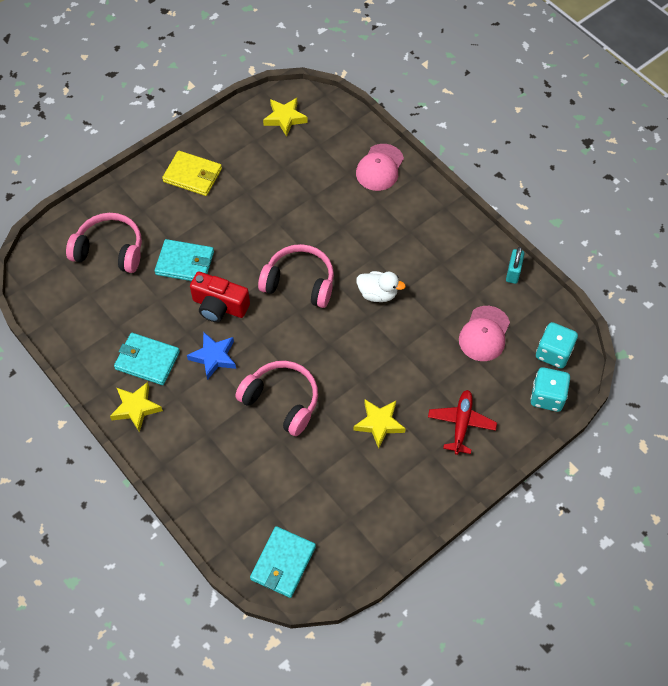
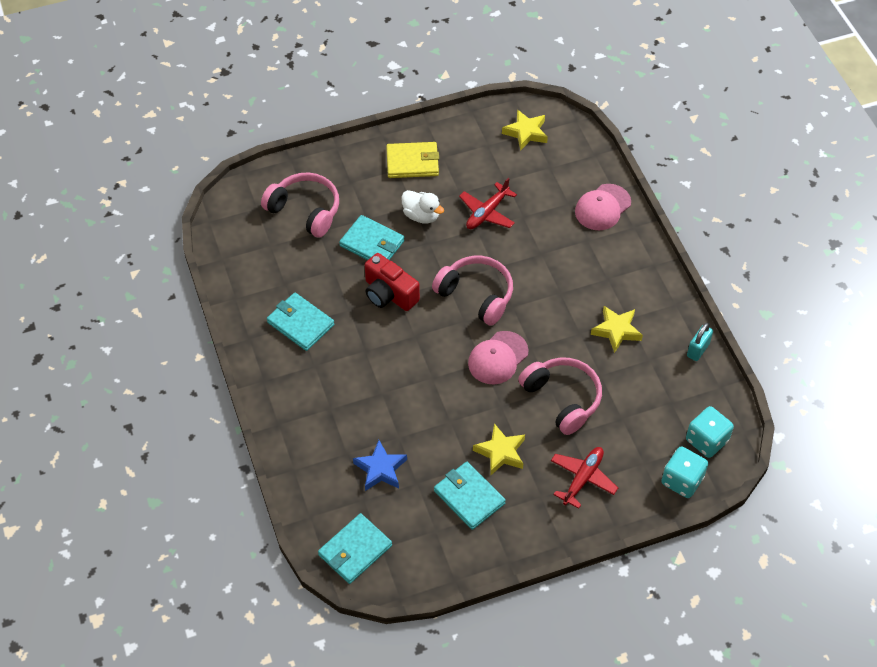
camera: 20 degrees right, 5 degrees down
(136, 408) = (273, 364): yellow star -> yellow star (616, 330)
(193, 175) = (412, 162): yellow wallet -> yellow wallet turned 45 degrees counterclockwise
(214, 357) = (365, 340): blue star -> blue star (380, 469)
(279, 203) = (487, 213): none -> red plane
(281, 401) = (414, 401): pink headphones -> pink headphones (562, 399)
(367, 475) = (469, 497): none -> turquoise wallet
(378, 294) = (550, 329): white duck -> white duck (421, 215)
(484, 334) = (642, 400): pink cap -> pink cap (498, 358)

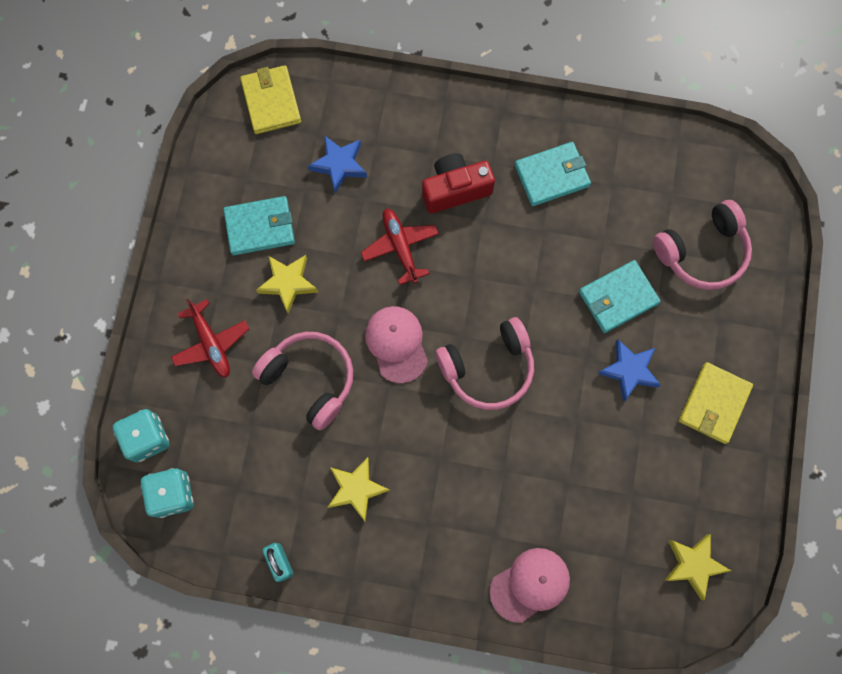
camera: 120 degrees right, 20 degrees up
(355, 550) = (271, 101): turquoise wallet -> yellow wallet
(389, 294) = (540, 280): red camera -> red camera (455, 189)
(421, 215) = (629, 370): white duck -> blue star
(487, 213) = (594, 445): red plane -> red plane (400, 247)
(562, 399) = (310, 379): pink headphones -> pink headphones turned 135 degrees counterclockwise
(602, 207) = (530, 585): pink cap -> pink cap turned 75 degrees clockwise

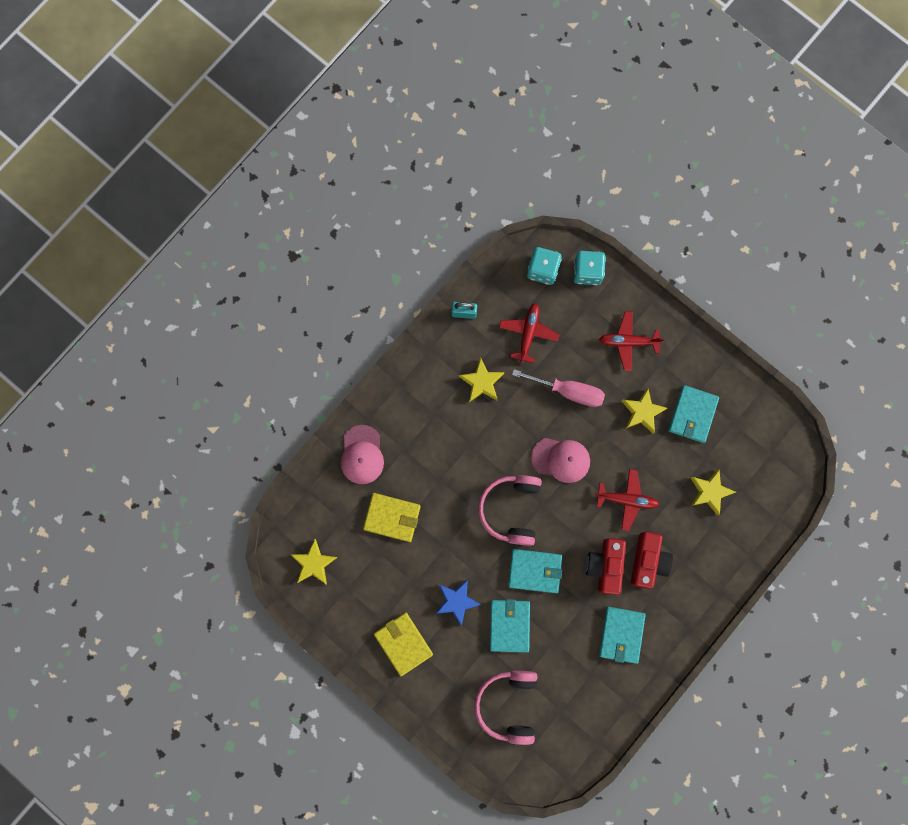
camera: 120 degrees right, 5 degrees up
(264, 467) = (528, 333): none -> red plane
(271, 101) = (784, 471): yellow wallet -> yellow wallet (392, 517)
(310, 379) = (568, 391): pink headphones -> pink screwdriver
(339, 165) = (709, 492): blue star -> yellow star
(488, 231) = (605, 566): none -> red camera
(541, 303) = (535, 571): none -> turquoise wallet

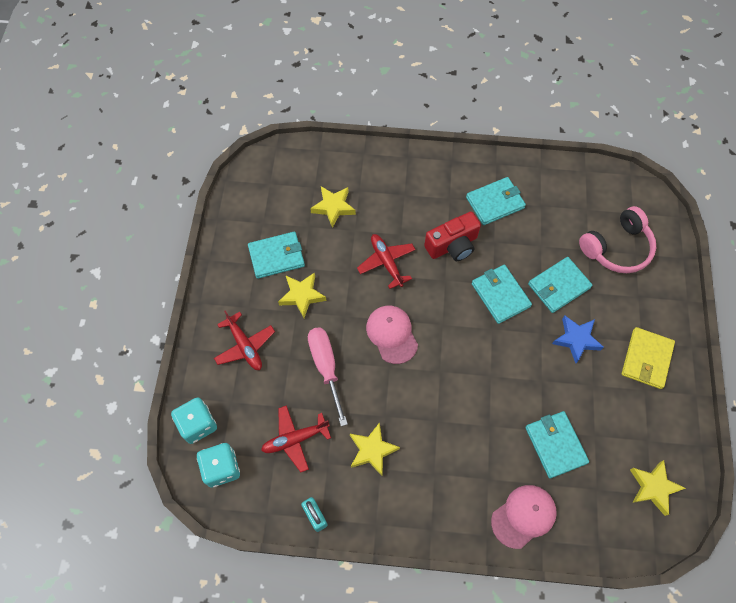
camera: 125 degrees left, 15 degrees down
(392, 517) = (555, 445): yellow wallet -> turquoise wallet
(511, 509) = (466, 347): pink headphones -> none
(648, 561) = (423, 218): red camera -> none

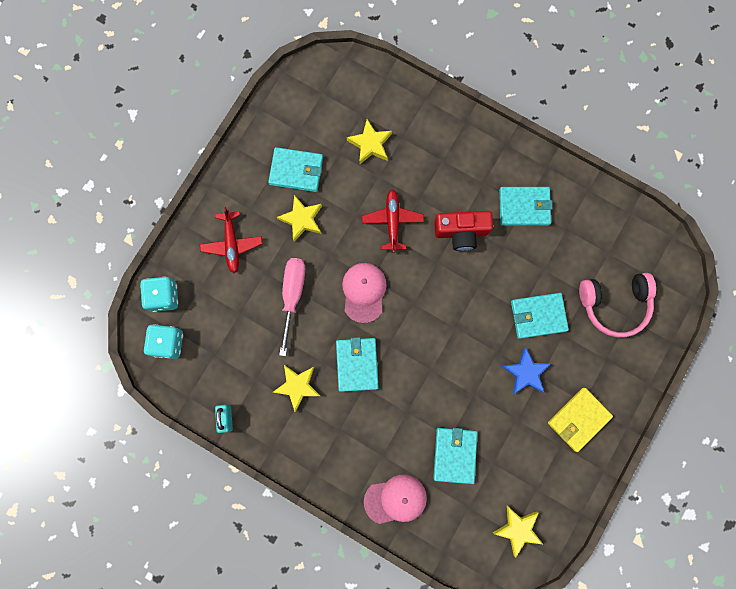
camera: 25 degrees right, 15 degrees up
(295, 439) = (238, 346): red plane -> none
(500, 295) = (480, 300): turquoise wallet -> turquoise wallet (357, 364)

